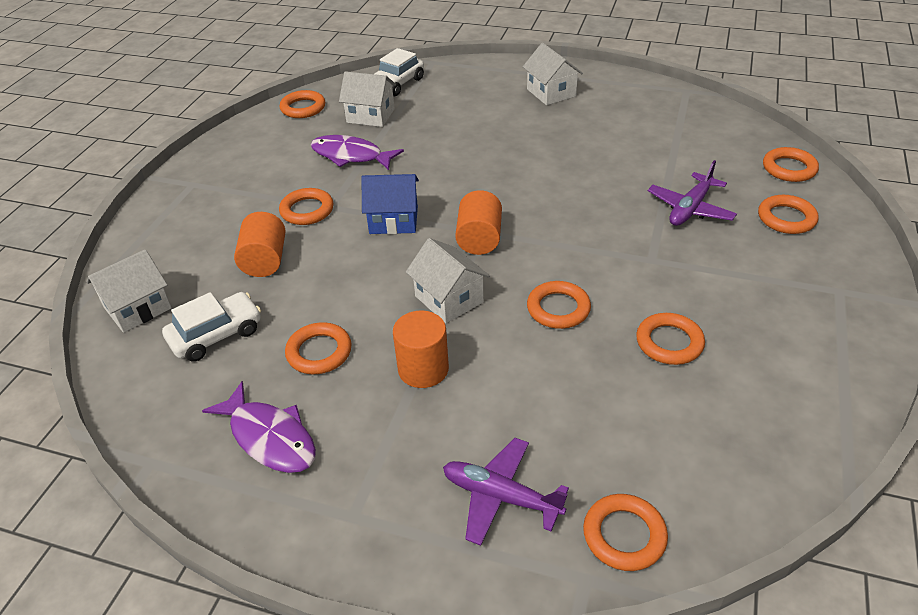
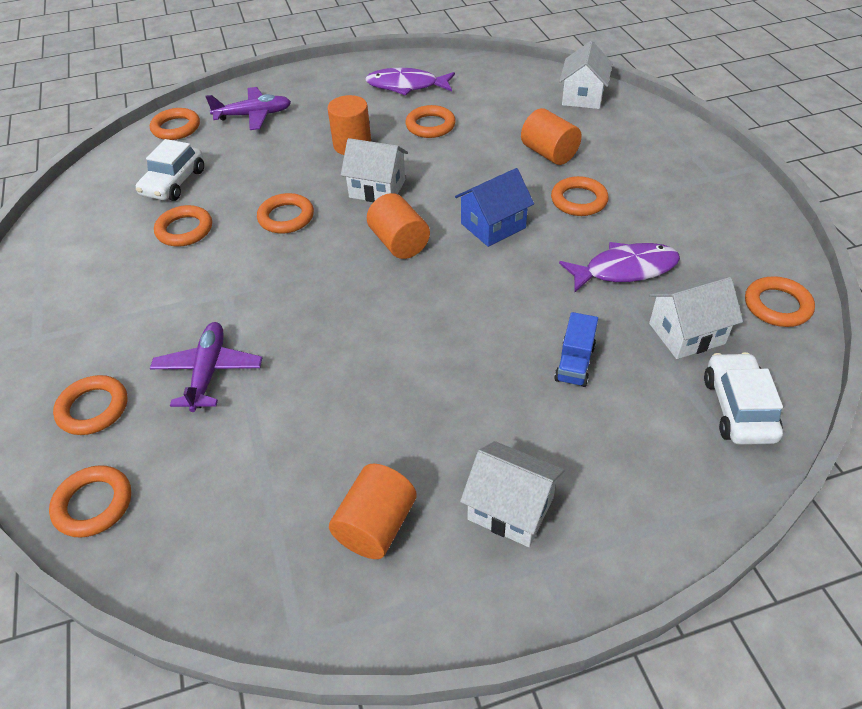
camera: 145 degrees right, 5 degrees up
(216, 335) = (508, 106): white car -> white car (174, 183)
(449, 127) = (574, 363): none -> blue truck
(624, 109) = (376, 526): none -> orange cylinder

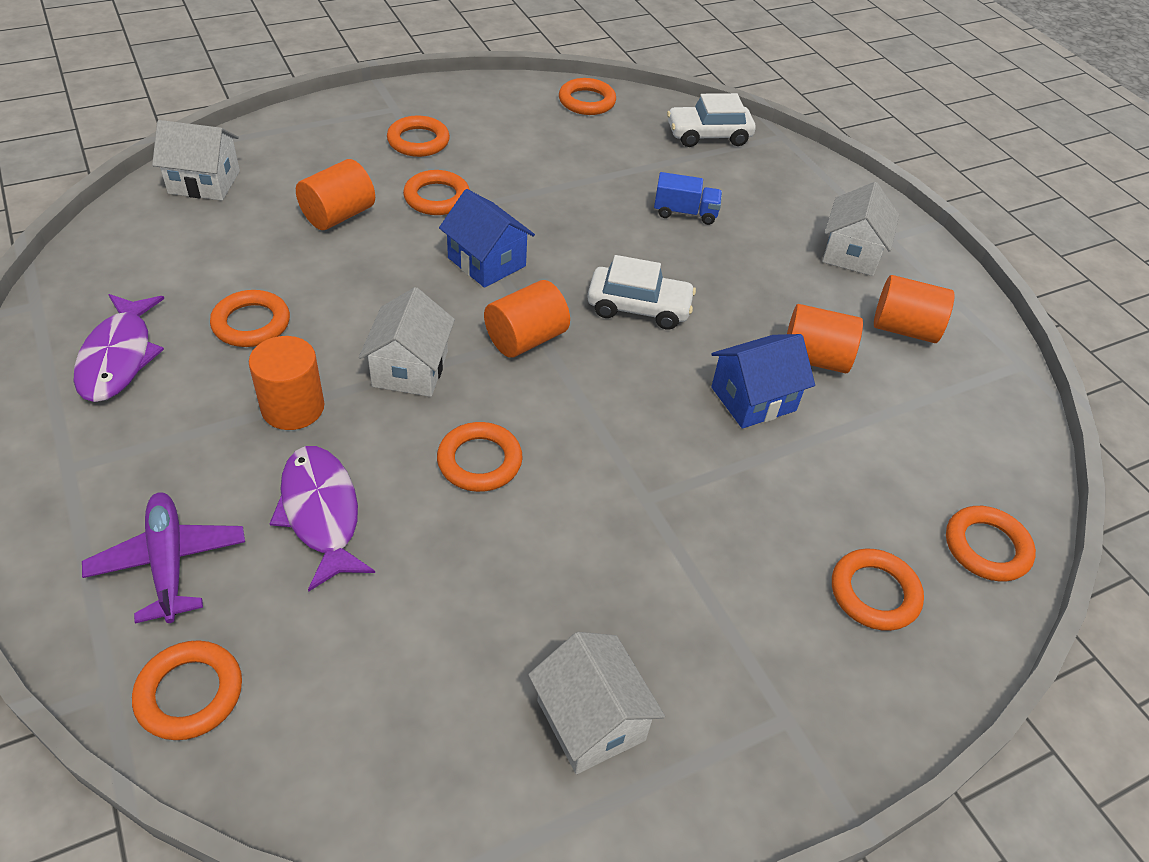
camera: 105 degrees left, 0 degrees up
(174, 183) = (386, 641): white car -> white car (639, 307)
(184, 230) = (517, 587): orange ring -> orange ring (418, 141)
(209, 372) = (781, 487): purple plane -> none
(305, 372) = (753, 399): none -> blue house
(345, 429) = (814, 358): none -> orange cylinder
(624, 269) = (551, 176): purple fish -> purple fish (321, 513)
(686, 333) = (632, 150): white house -> white house (591, 720)

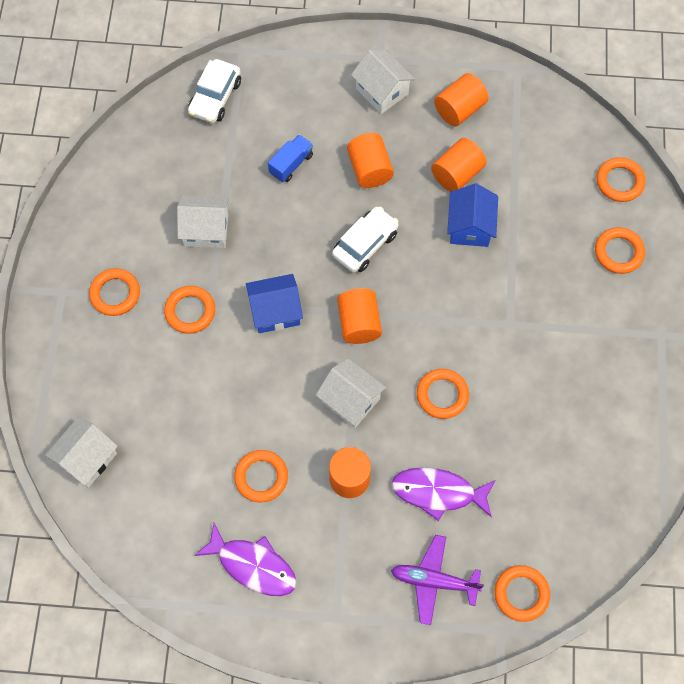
camera: 55 degrees left, 20 degrees up
(338, 215) = (176, 383): orange cylinder -> orange cylinder (369, 169)
(587, 101) = (128, 154): orange ring -> none
(591, 720) = (621, 420): white house -> white house (206, 230)

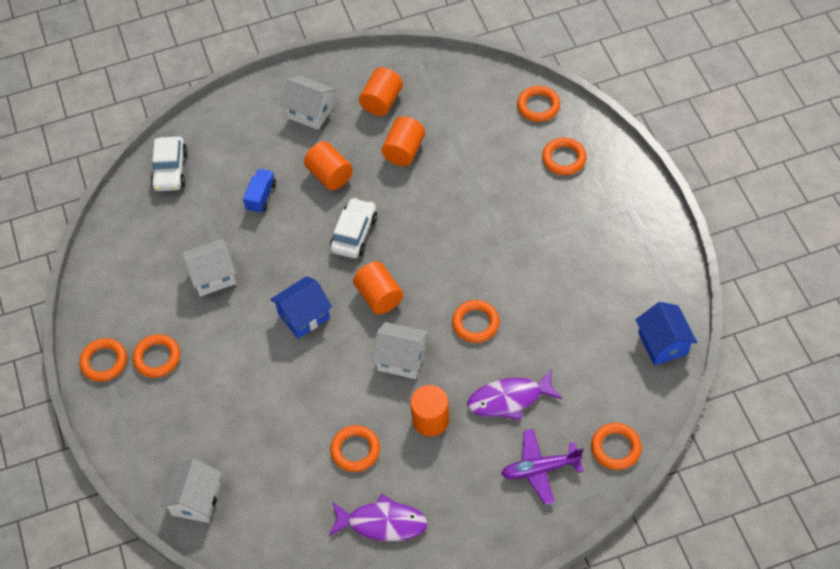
camera: 20 degrees left, 10 degrees down
(190, 311) = (230, 345): orange ring -> orange ring (104, 362)
(470, 227) = (434, 186): blue house -> blue house (663, 343)

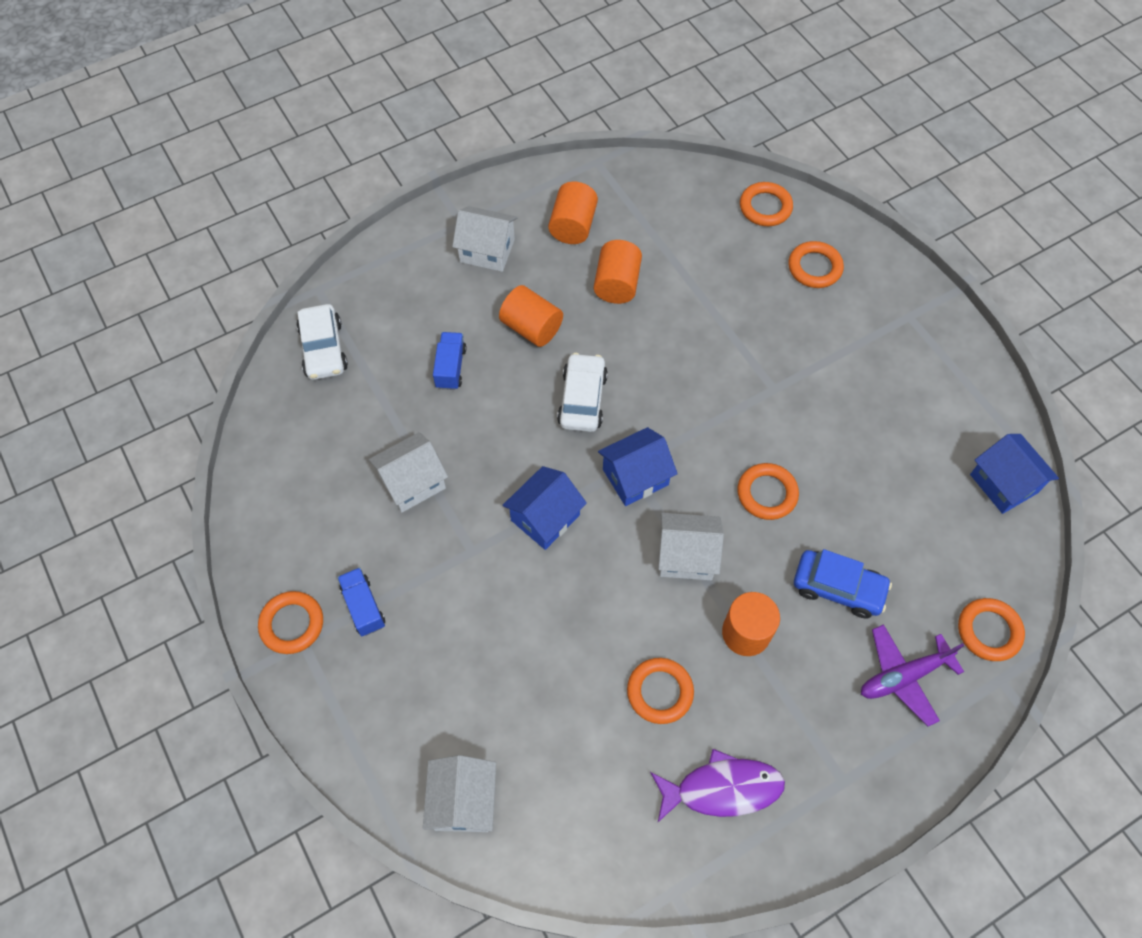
camera: 15 degrees left, 5 degrees up
(157, 358) = (363, 607): orange ring -> blue truck
(379, 296) = (635, 477): orange cylinder -> blue house
(509, 399) = (838, 588): purple fish -> blue car

